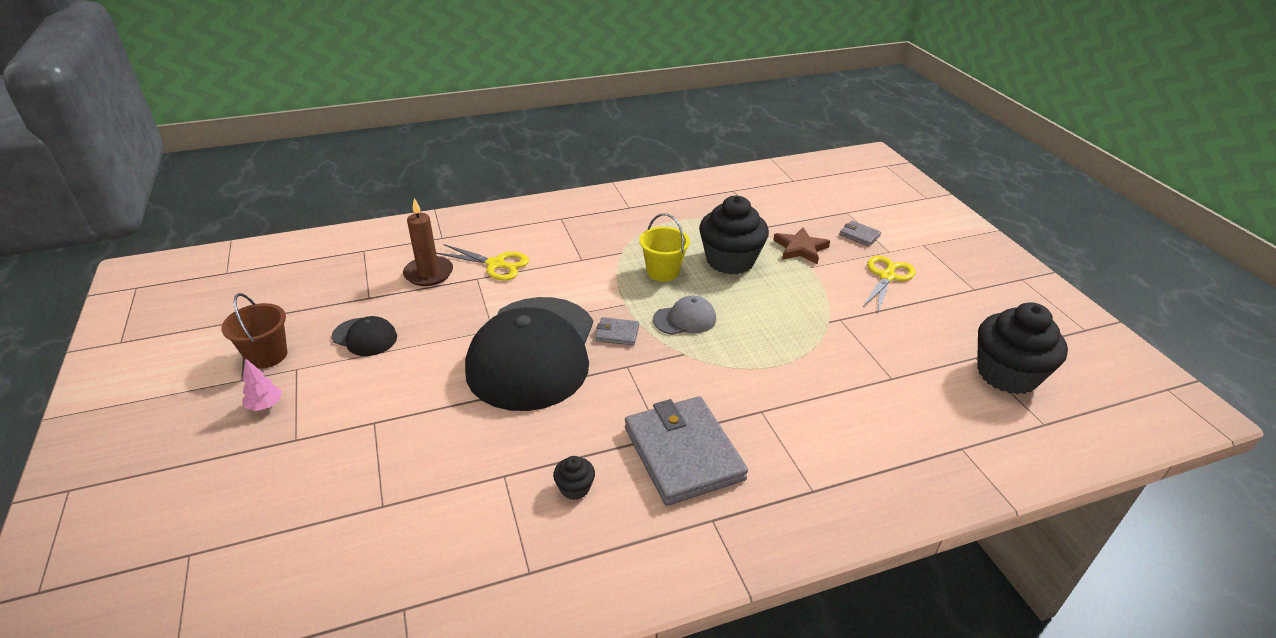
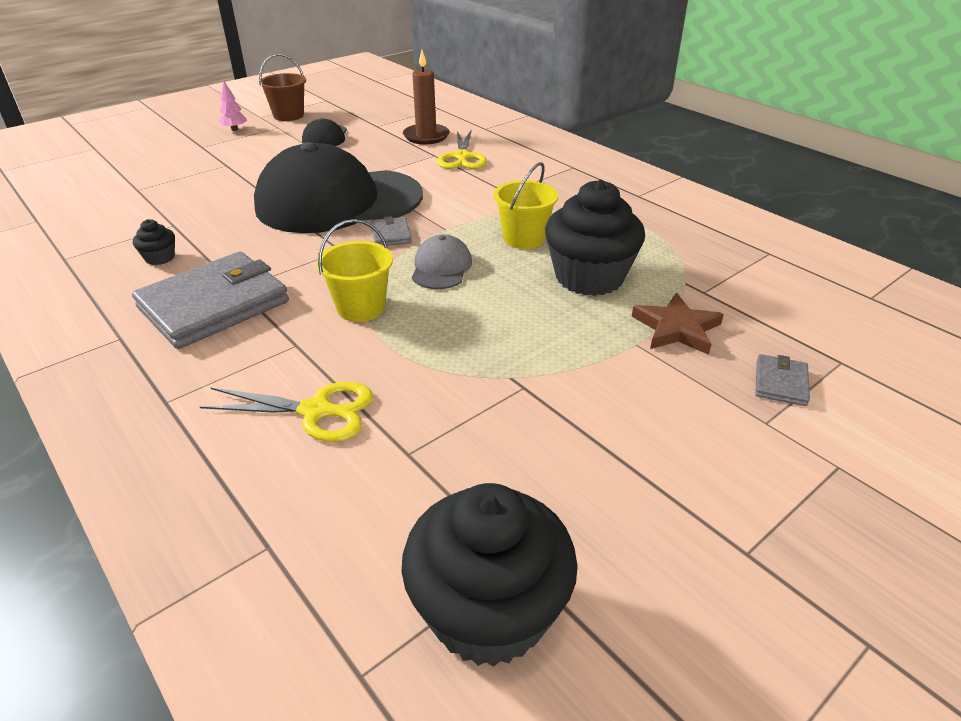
camera: 70 degrees right, 0 degrees up
(685, 319) = (441, 267): grey cap -> grey cap turned 135 degrees counterclockwise
(724, 369) = (361, 308): none -> yellow bucket
(887, 277) = (681, 426): yellow scissors -> yellow scissors (316, 411)

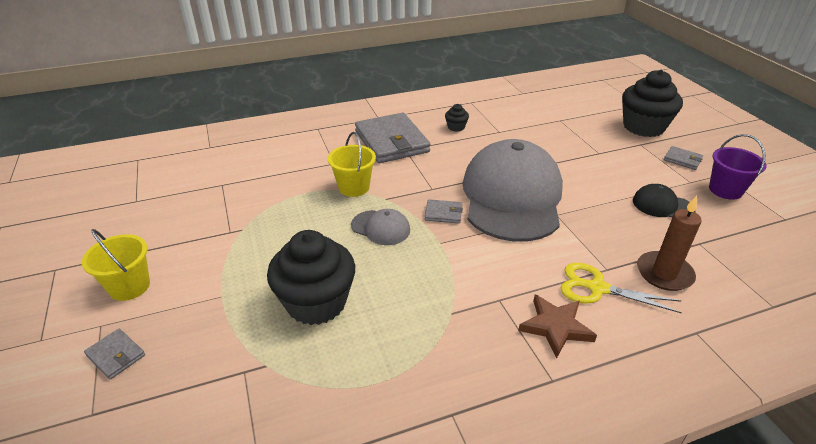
camera: 110 degrees right, 0 degrees up
(234, 129) = (682, 160): pink tree -> grey wallet
(288, 115) = (725, 190): brown bucket -> purple bucket
(316, 411) = (275, 163): yellow scissors -> none
(338, 201) = (512, 196): black cap -> grey cap
(488, 611) = (125, 188): black cupcake -> black cupcake (643, 127)
(524, 238) = (400, 283): yellow bucket -> yellow bucket (129, 286)
(676, 328) = (216, 326): brown star -> brown star (556, 327)

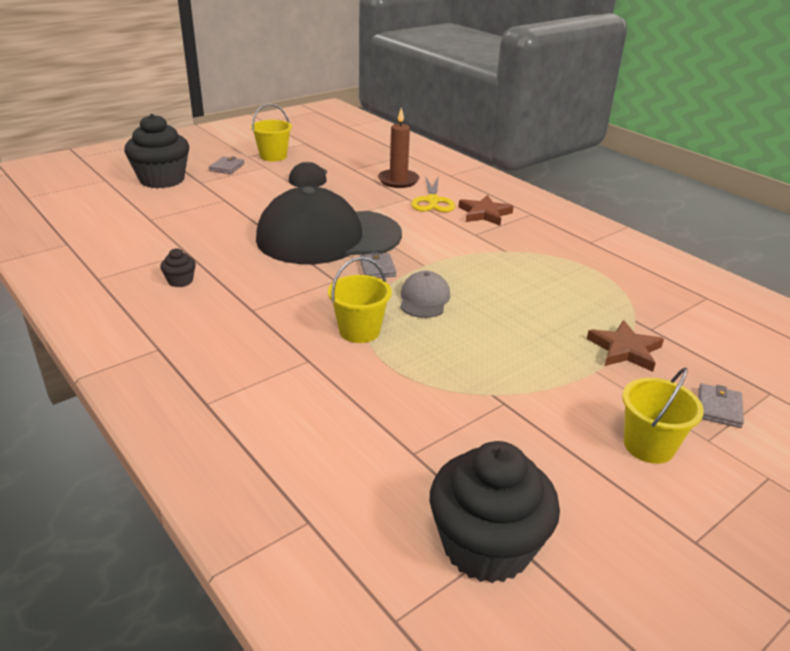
camera: 110 degrees left, 5 degrees down
(230, 330) = (625, 350): none -> brown star
(316, 302) = (552, 312): black cupcake -> black cupcake (486, 546)
(391, 141) = (233, 323): grey wallet -> none
(512, 196) = (328, 237): grey cap -> black cap
(725, 190) = (273, 156): purple bucket -> yellow bucket

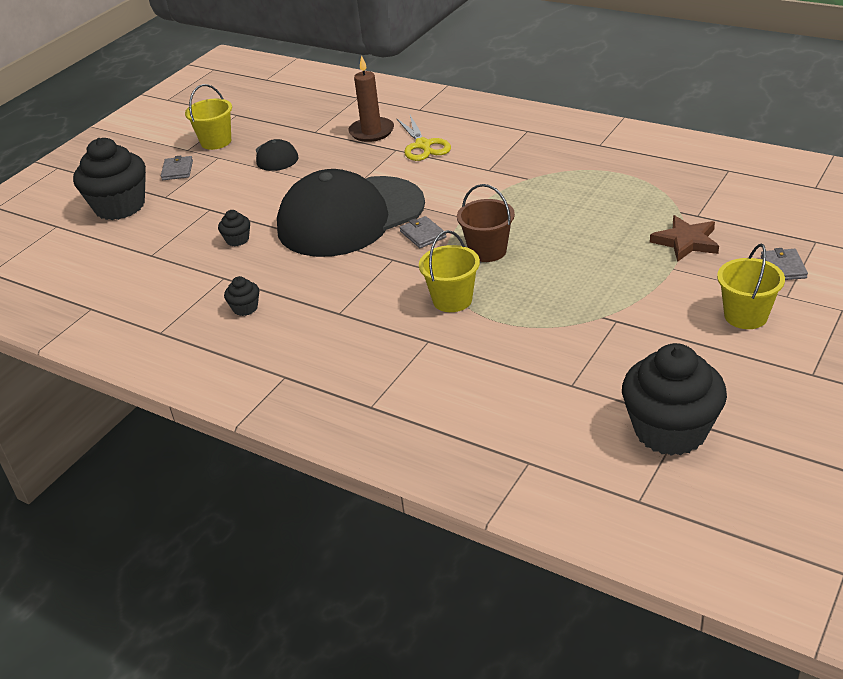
camera: 15 degrees left, 5 degrees up
(224, 227) = (237, 240): none -> black cupcake
(424, 299) = (487, 251): grey cap -> brown bucket
(484, 214) = (483, 144): brown star -> none

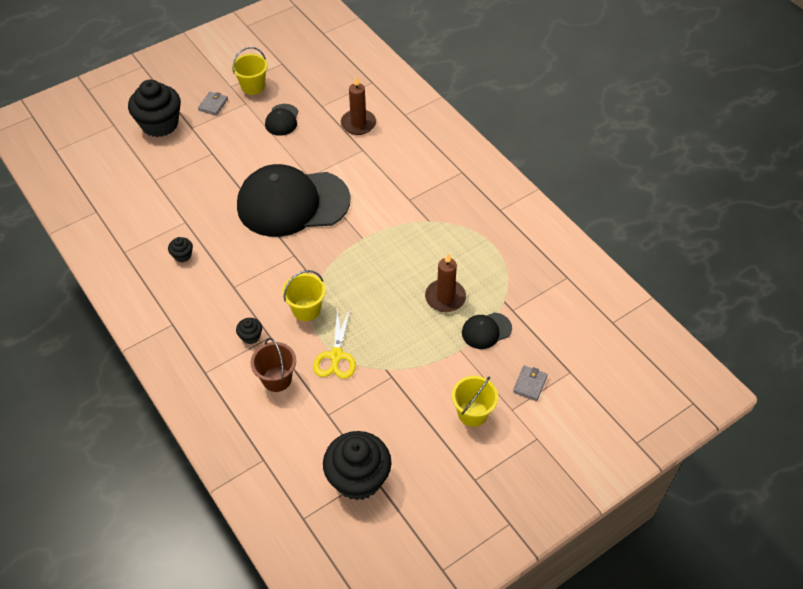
camera: 20 degrees right, 15 degrees up
(237, 240) = (212, 191): black cupcake -> black cupcake (250, 336)
(423, 145) = (383, 154): yellow scissors -> yellow scissors (336, 356)
(423, 234) = (326, 242): grey wallet -> none
(487, 251) = (356, 277): brown bucket -> brown bucket (277, 379)
(610, 232) = (445, 297): none -> brown candle
(686, 242) = (486, 331): brown star -> black cap

